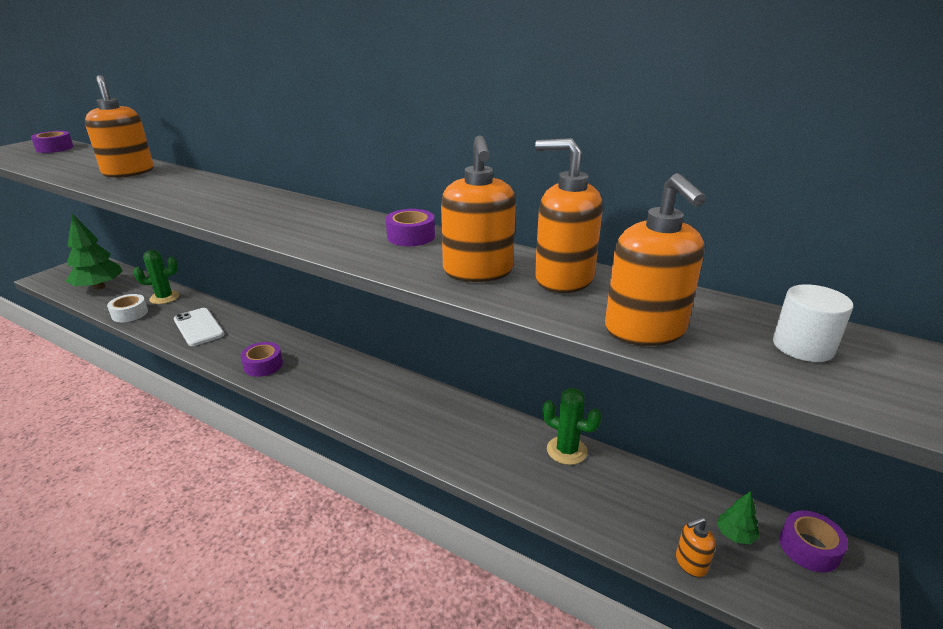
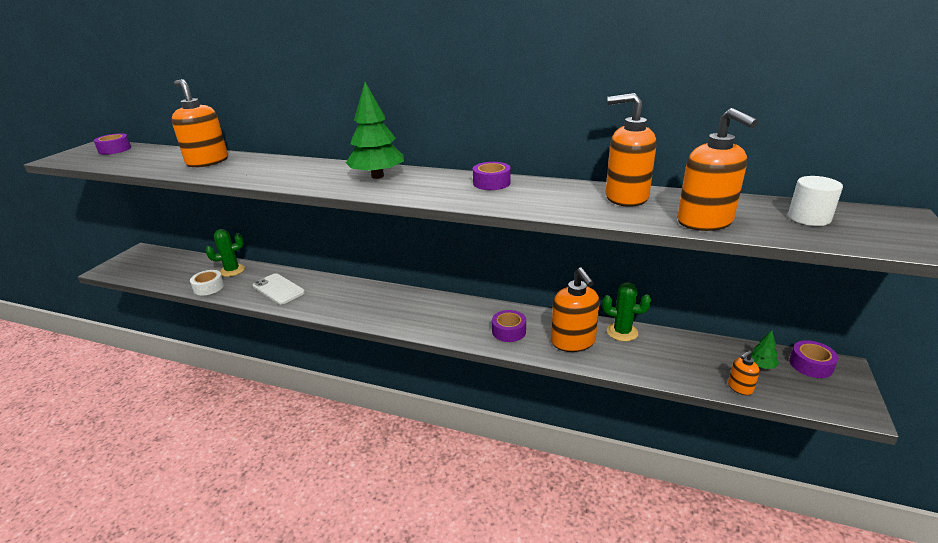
camera: 10 degrees left, 0 degrees up
(99, 287) = (165, 270): green tree -> green tree (377, 176)
(263, 365) = (353, 309): purple tape -> purple tape (509, 331)
(478, 271) = (562, 200): orange soap dispenser -> orange soap dispenser (573, 342)

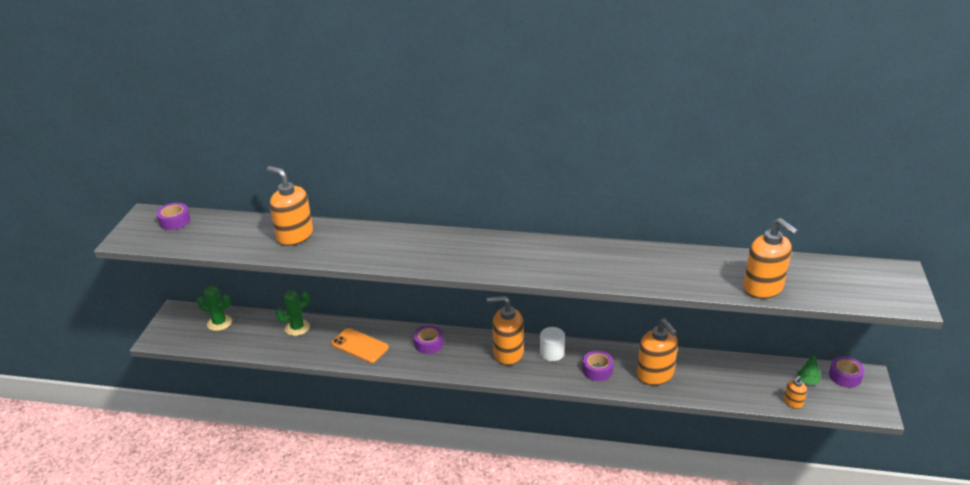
camera: 10 degrees left, 5 degrees up
(209, 287) = (285, 350): white tape -> none
(278, 289) = (359, 346): white phone -> orange phone
(377, 176) = (477, 248): green tree -> none
(491, 183) = (583, 251): purple tape -> purple tape (429, 344)
(622, 332) = (694, 361): green cactus -> green cactus (219, 323)
(626, 197) = (699, 263): orange soap dispenser -> orange soap dispenser (508, 353)
(809, 218) = (836, 278): white cylinder -> white cylinder (552, 353)

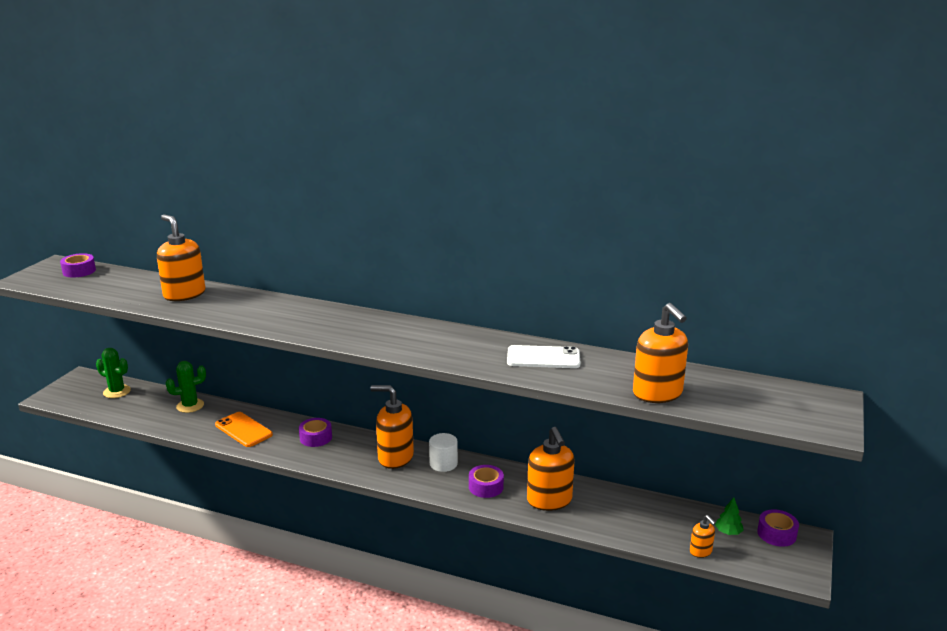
camera: 10 degrees right, 10 degrees down
(653, 263) = (543, 358): none -> white phone
(793, 403) = (701, 551): orange soap dispenser -> orange soap dispenser turned 90 degrees counterclockwise

